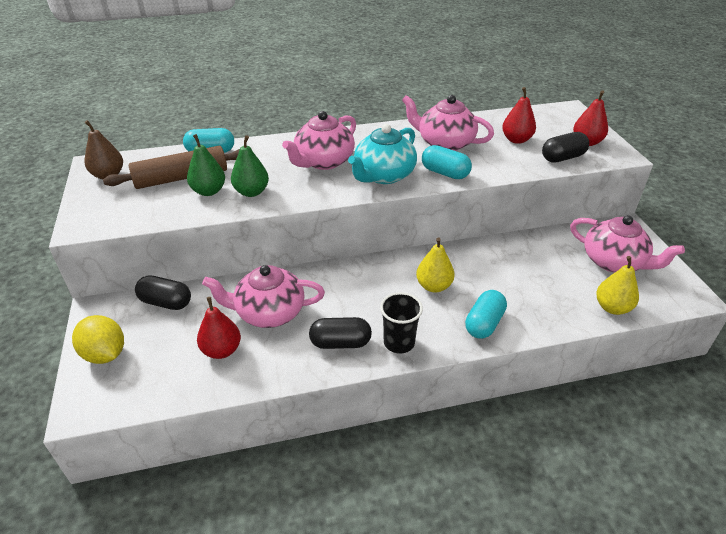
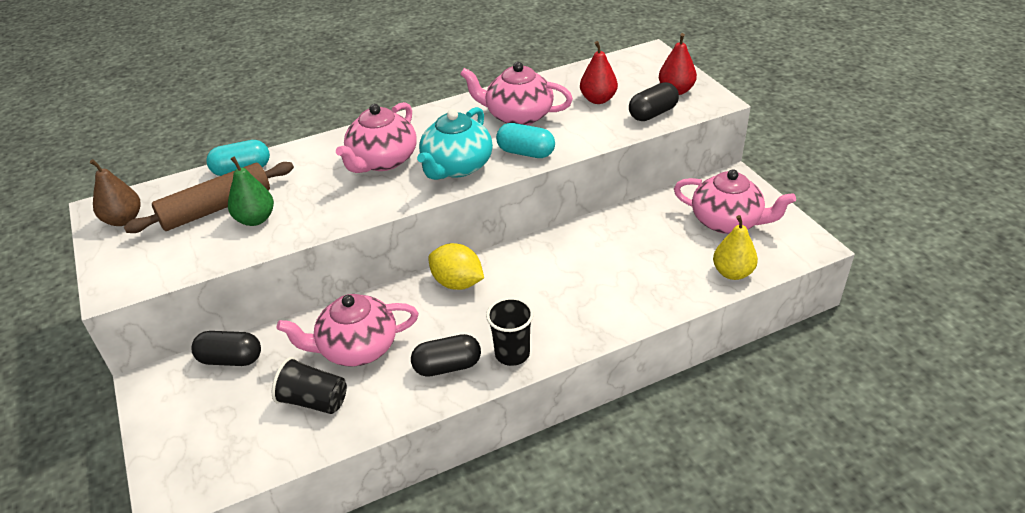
camera: 10 degrees left, 0 degrees up
(105, 354) = (176, 432): yellow lemon -> yellow lemon (457, 283)
(222, 350) = (314, 400): red pear -> black cup
(251, 192) = (307, 212): green pear -> none
(433, 286) = (537, 284): yellow pear -> none
(484, 323) = (600, 315): turquoise capsule -> none

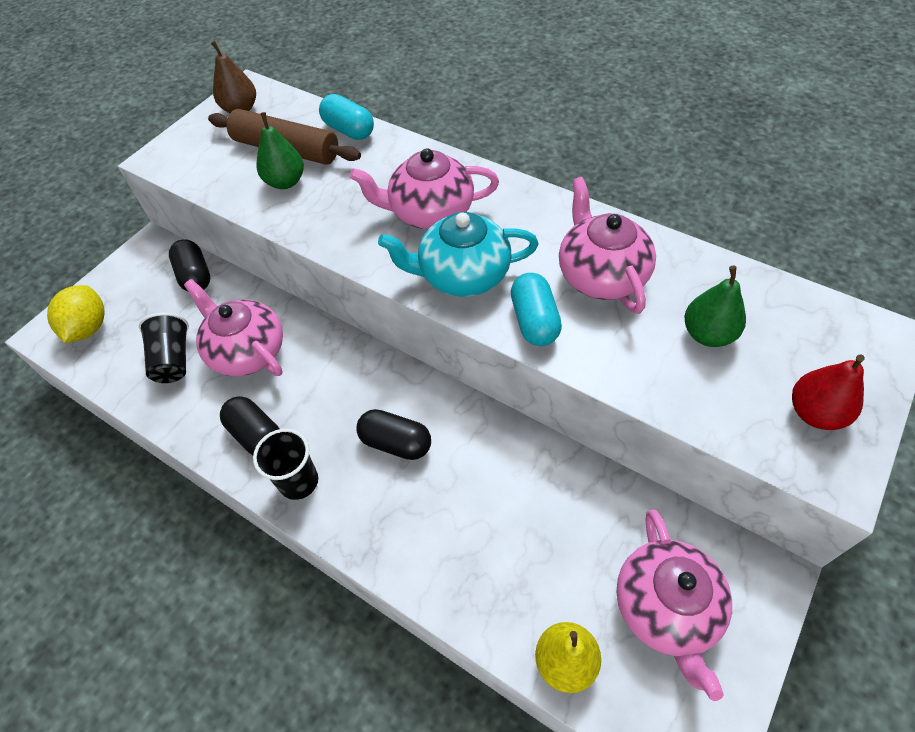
camera: 60 degrees right, 15 degrees up
(457, 283) = (373, 377): yellow lemon -> yellow lemon (89, 328)
(598, 99) = (707, 334): red pear -> green pear
(652, 113) = (730, 411): black capsule -> black capsule (396, 442)

